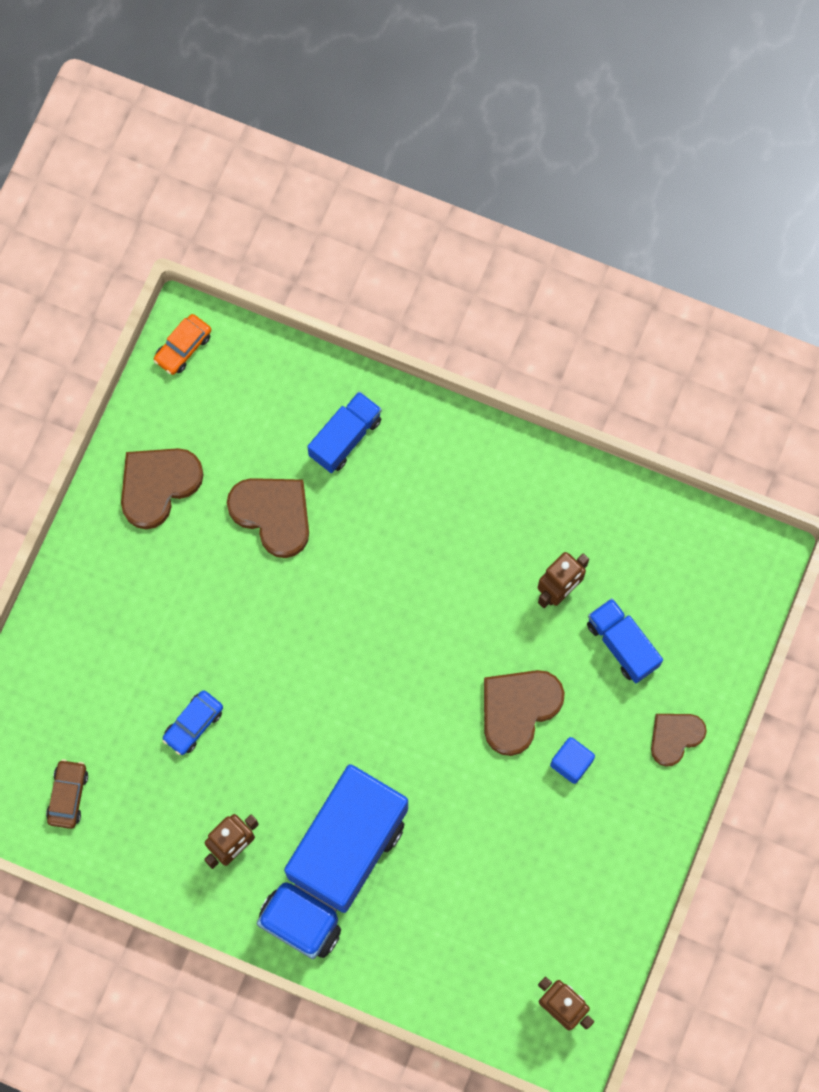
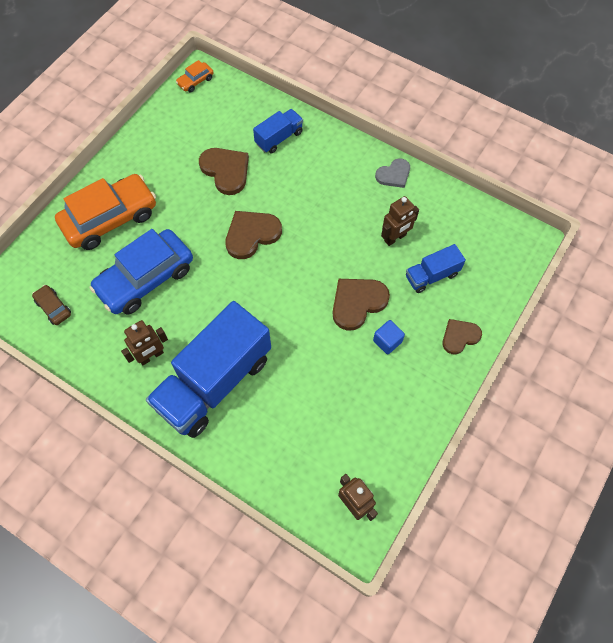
camera: 10 degrees right, 10 degrees down
(68, 795) = (53, 307): brown car -> brown car turned 60 degrees counterclockwise
(111, 632) = (110, 219): none -> orange car
(158, 485) = (161, 146): brown heart -> brown heart (251, 234)
(193, 724) = (145, 278): blue car -> blue car, size x2.28
(541, 476) = (394, 175): none -> grey heart
(622, 644) = (431, 275): blue truck -> blue truck turned 90 degrees counterclockwise

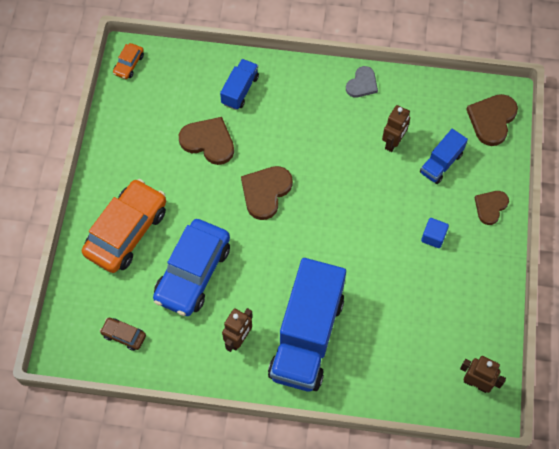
camera: 25 degrees left, 0 degrees up
(357, 303) = (391, 214): brown heart -> brown heart (492, 120)

